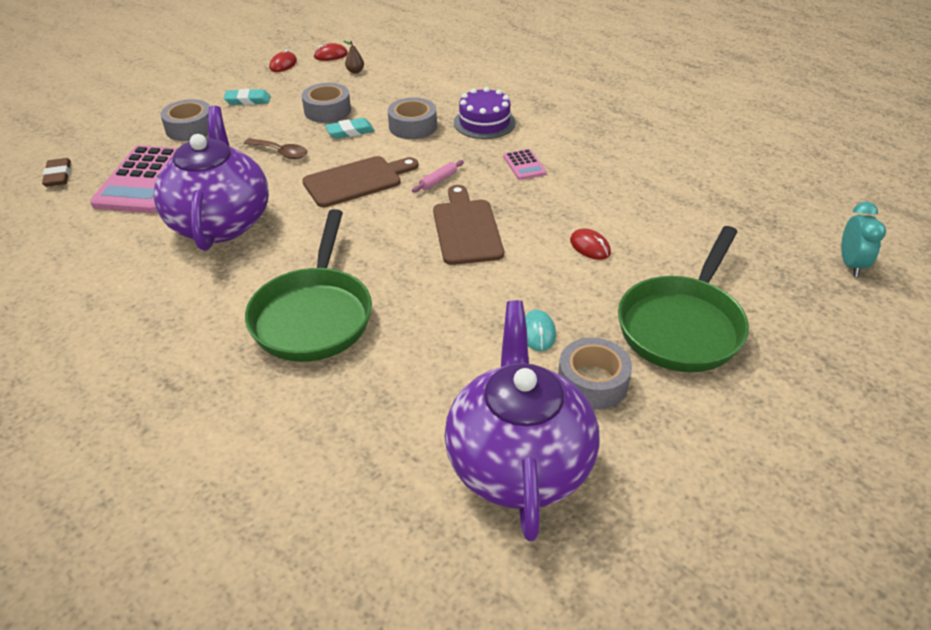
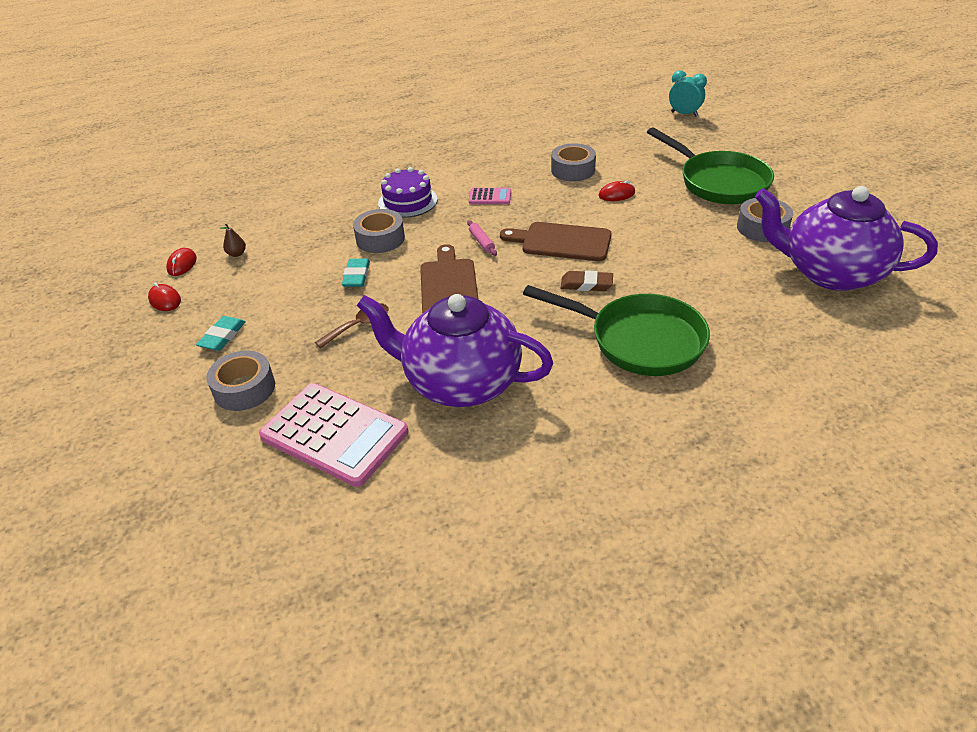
camera: 65 degrees left, 0 degrees up
(58, 175) = (256, 519): brown eraser -> brown eraser (586, 284)
(327, 111) = (301, 284): grey tape -> grey tape (573, 170)
(538, 332) = (704, 237): turquoise mouse -> none

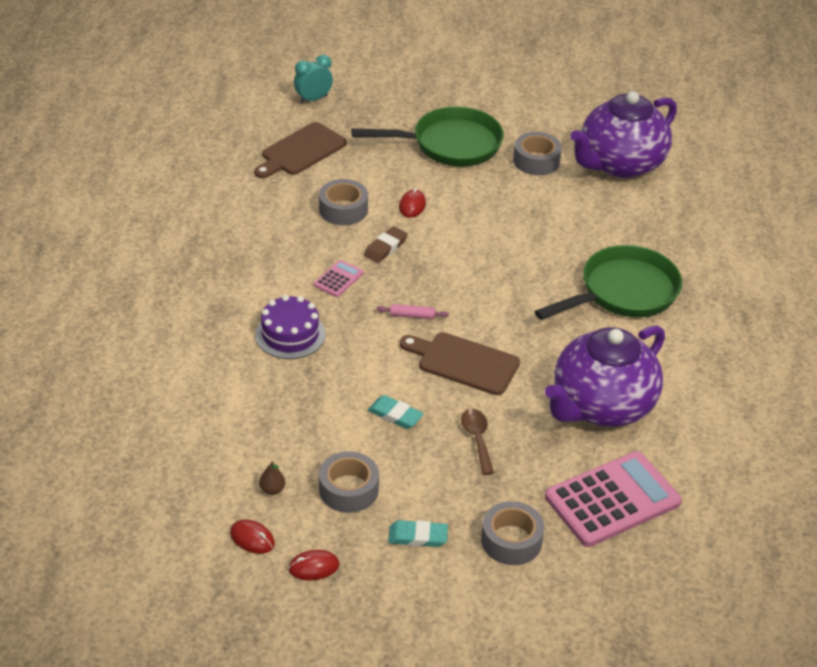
camera: 65 degrees left, 0 degrees up
(222, 336) = (418, 537): turquoise eraser -> turquoise eraser turned 45 degrees counterclockwise
(380, 239) = (344, 377): grey tape -> grey tape (348, 489)
(561, 242) = (457, 270): brown cutting board -> brown cutting board (301, 151)
(586, 284) = (531, 285): brown eraser -> brown eraser (385, 247)

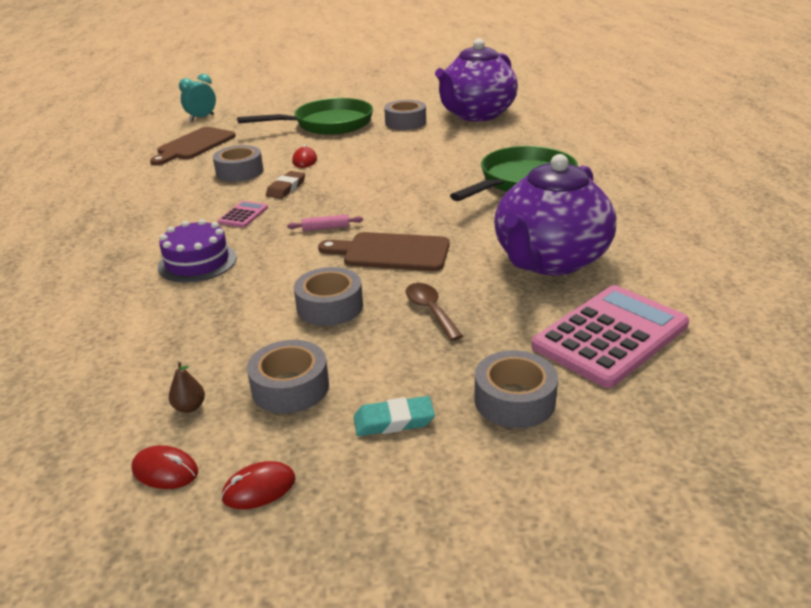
camera: 10 degrees left, 10 degrees down
(395, 415) = (330, 306): turquoise eraser -> grey tape

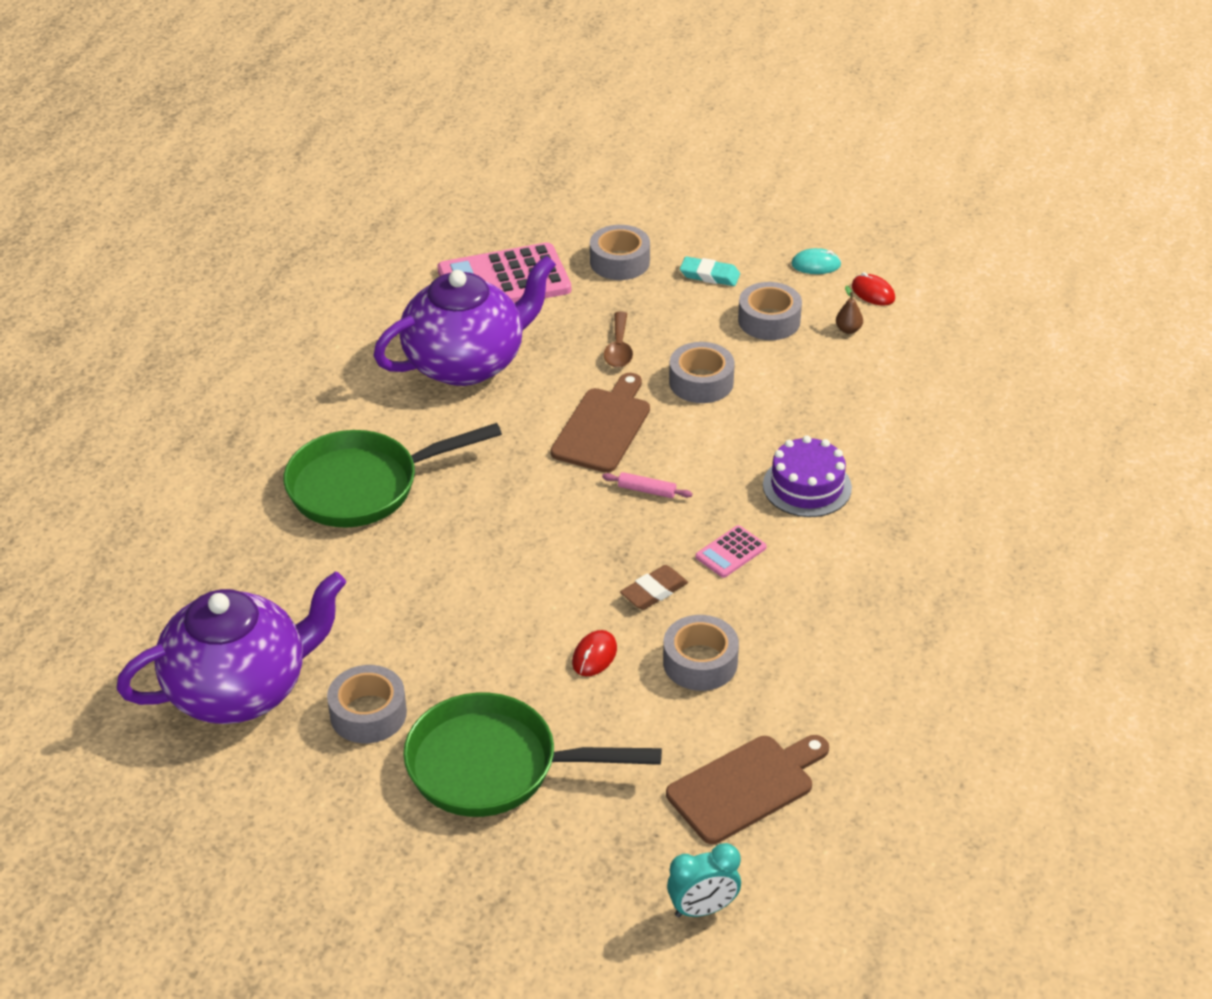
camera: 155 degrees left, 10 degrees up
(259, 488) = (816, 265): red mouse -> turquoise mouse
(391, 252) = (603, 427): brown cutting board -> brown cutting board turned 105 degrees counterclockwise

